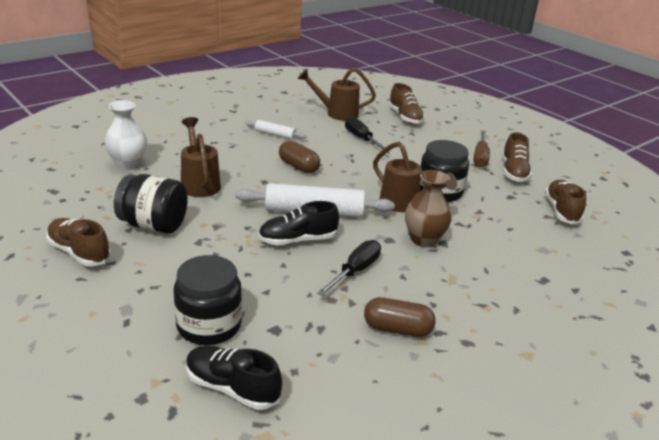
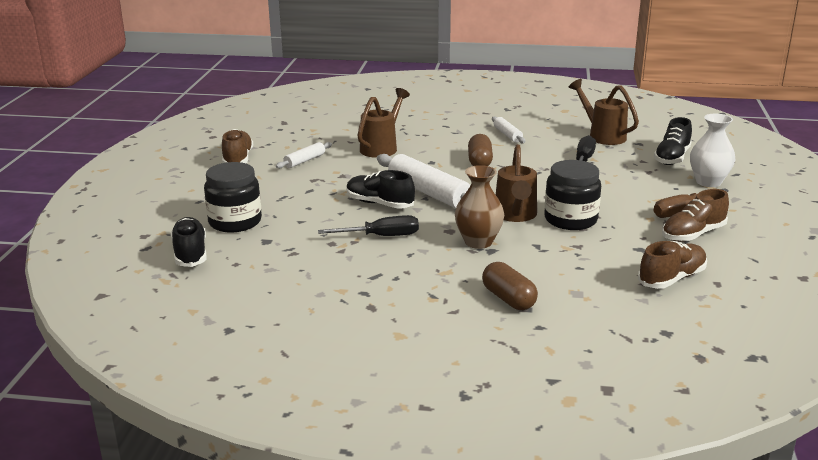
camera: 50 degrees right, 5 degrees down
(128, 164) = (356, 121): white vase -> white vase (708, 182)
(153, 225) = (305, 161): black jar -> white rolling pin
(397, 329) = (339, 277): brown capsule -> brown capsule (508, 299)
(405, 117) = (672, 158): brown shoe -> black shoe

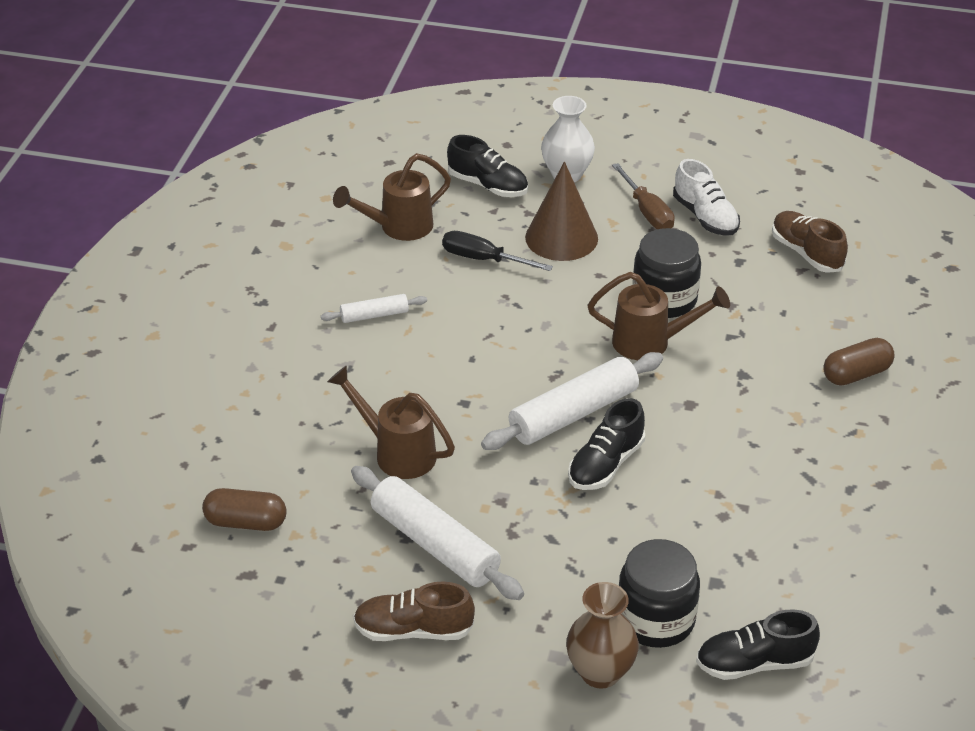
camera: 85 degrees left, 15 degrees up
(305, 161) = (435, 544): white rolling pin -> white rolling pin, size x1.94
(381, 236) = (705, 467): black screwdriver -> none
(478, 242) = (722, 382): brown vase -> brown vase (600, 672)
(480, 162) = (472, 354): brown capsule -> brown capsule (246, 522)
(625, 183) = (561, 238): none -> brown cone
(693, 234) = (705, 217): brown shoe -> white shoe

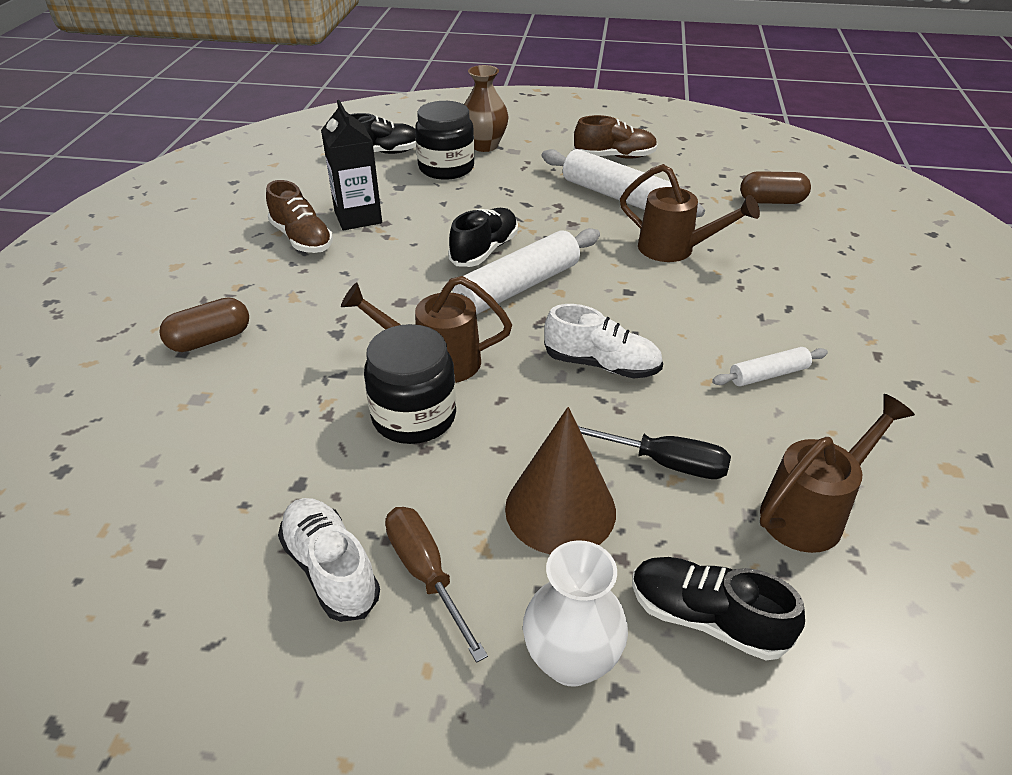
camera: 175 degrees right, 0 degrees up
(509, 331) = (602, 364): none -> white shoe
(758, 527) = (358, 217): none -> black carton
(806, 253) = (193, 505): brown shoe -> brown shoe (302, 239)

